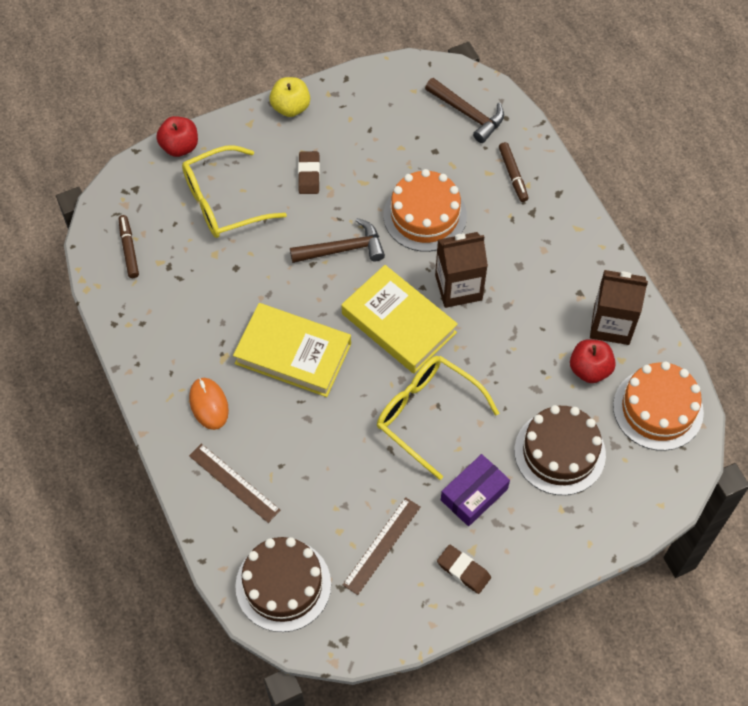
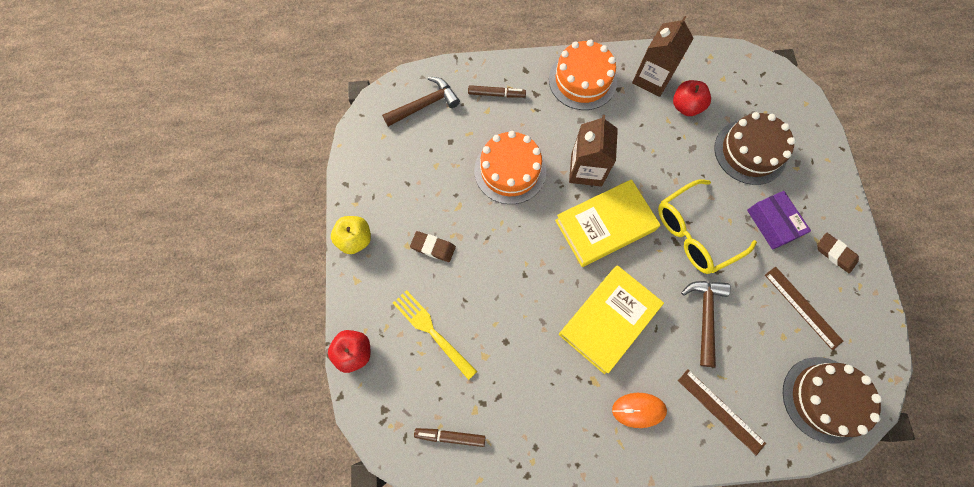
camera: 70 degrees left, 10 degrees up
(223, 202) = (432, 331): yellow glasses -> yellow fork
(234, 482) = (721, 411): brown ruler -> brown ruler turned 75 degrees clockwise
(343, 249) = (519, 244): brown hammer -> brown hammer (704, 316)
(463, 570) = (835, 254): brown eraser -> brown eraser turned 75 degrees clockwise
(658, 409) = (730, 76): orange cake -> orange cake (582, 80)

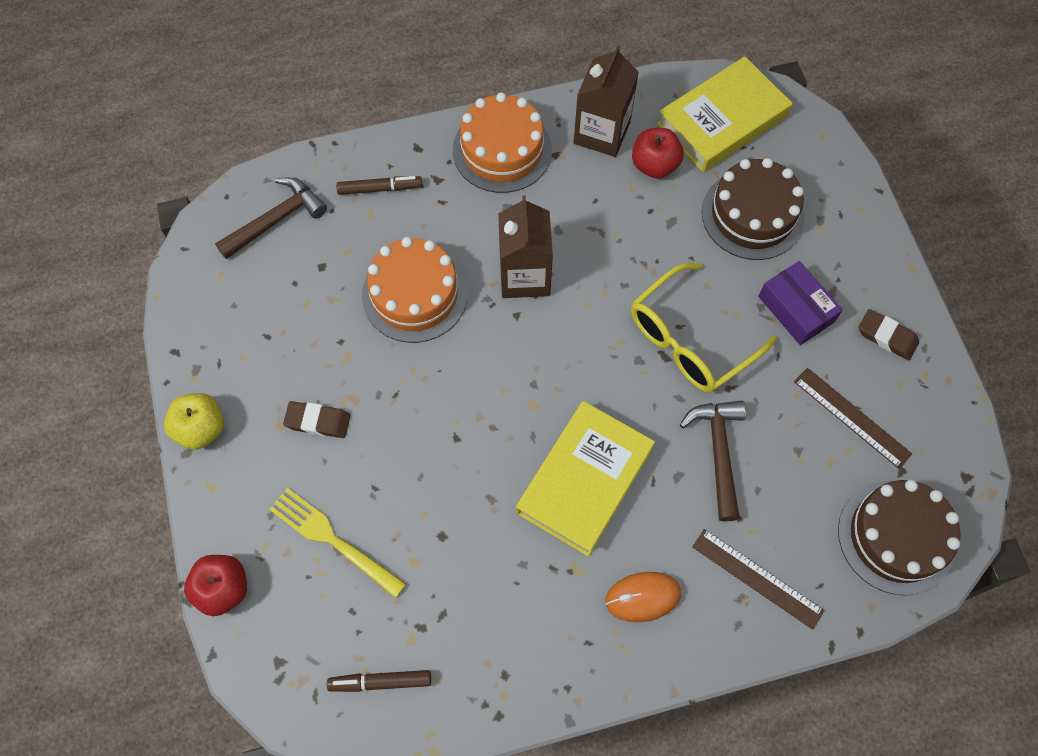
camera: 10 degrees left, 5 degrees down
(605, 225) = (561, 350): yellow book -> yellow book (722, 120)

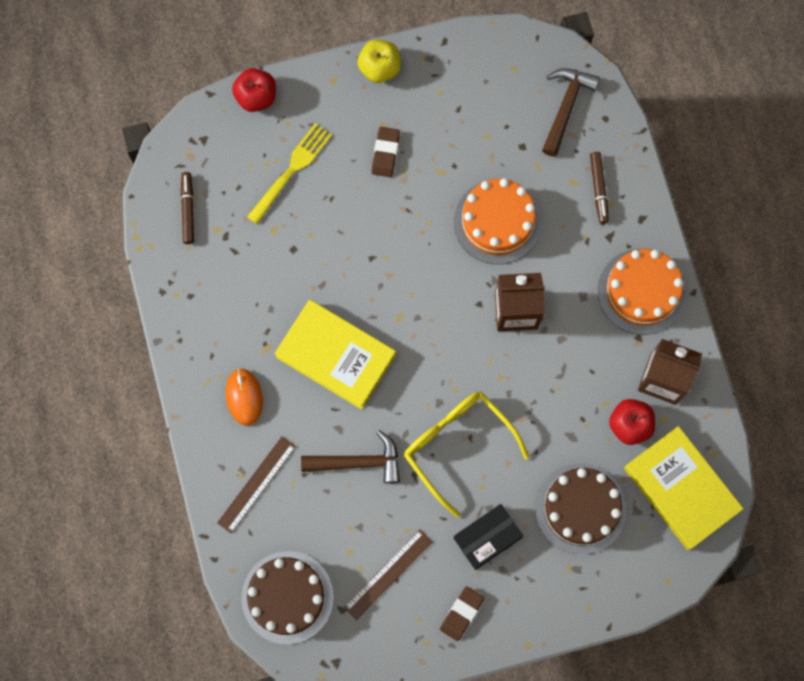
camera: 90 degrees right, 10 degrees up
(276, 220) = (566, 107): brown hammer -> brown hammer turned 120 degrees counterclockwise
(796, 309) = (487, 538): purple box -> black box

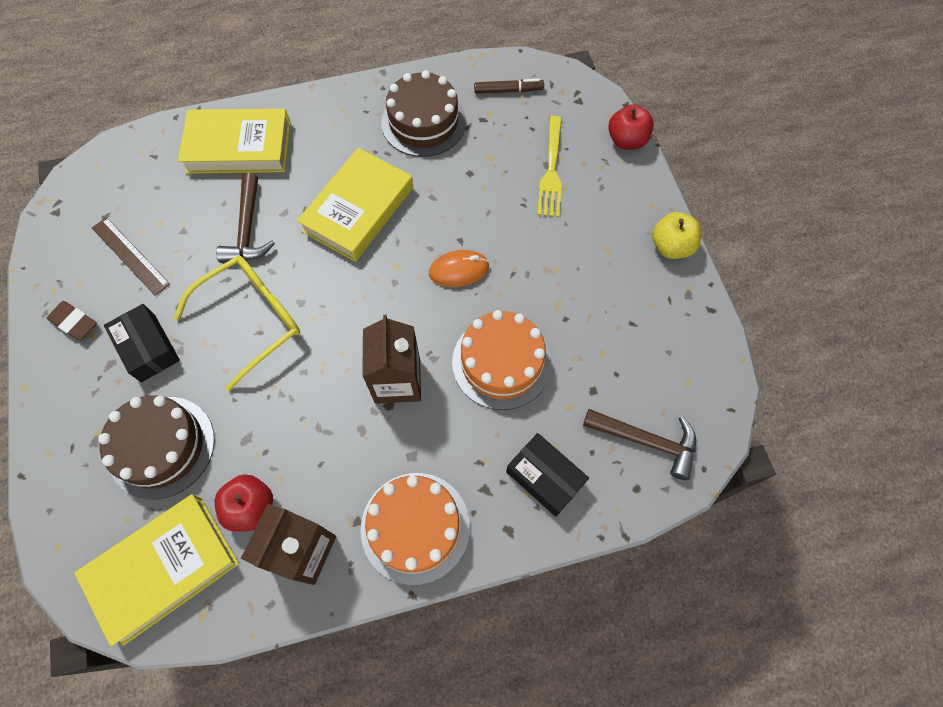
camera: 90 degrees right, 10 degrees down
(244, 397) = (324, 136): orange mouse -> orange mouse (459, 270)
(256, 484) = (239, 147): brown ruler -> yellow book
(287, 597) = (127, 172): brown cake -> brown cake (423, 122)
(291, 171) = (551, 170): yellow fork -> yellow fork turned 60 degrees clockwise
(385, 153) = (575, 252): brown eraser -> none
(598, 189) = (545, 477): brown marker -> black box

